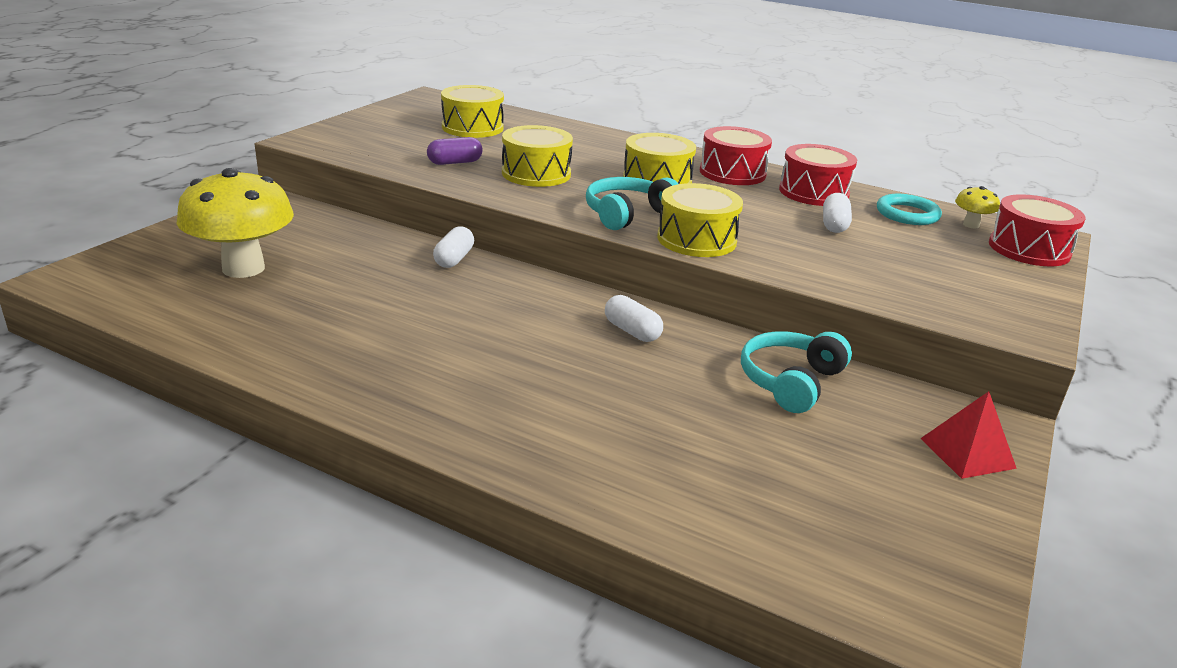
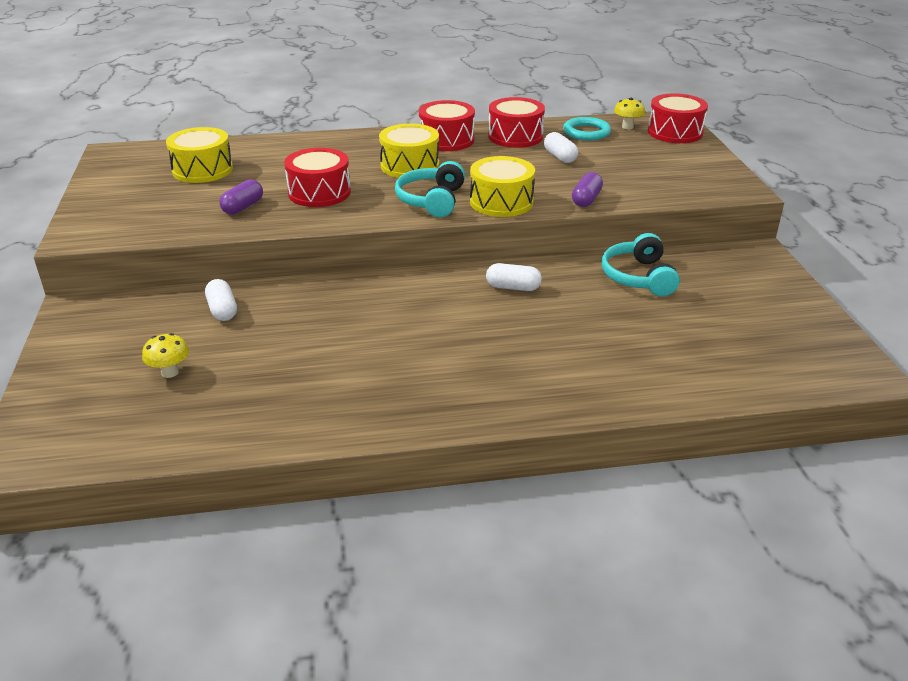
camera: 35 degrees left, 5 degrees up
(243, 268) = (170, 372): yellow mushroom -> yellow mushroom, size x0.43
(454, 259) = (321, 289): white capsule -> white capsule (222, 310)
(536, 174) = (319, 193): yellow drum -> red drum
(797, 271) = (586, 199): none -> purple capsule
(967, 453) = (765, 276): red pyramid -> none

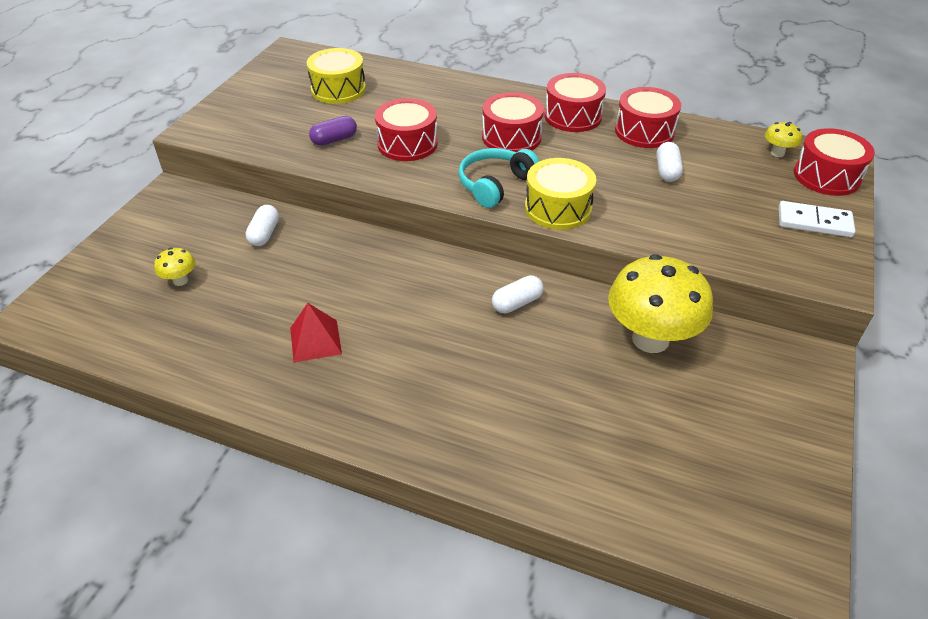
camera: 30 degrees right, 10 degrees up
(363, 370) = (315, 341): none -> red pyramid
(410, 166) = (511, 137): yellow drum -> red drum
(513, 287) = (517, 303): white capsule -> white capsule turned 75 degrees counterclockwise
(586, 132) = (724, 147): turquoise ring -> none
(586, 199) = (645, 233): purple capsule -> none
(638, 277) = (650, 339): turquoise headphones -> yellow mushroom
(695, 161) = (814, 222): none -> white domino

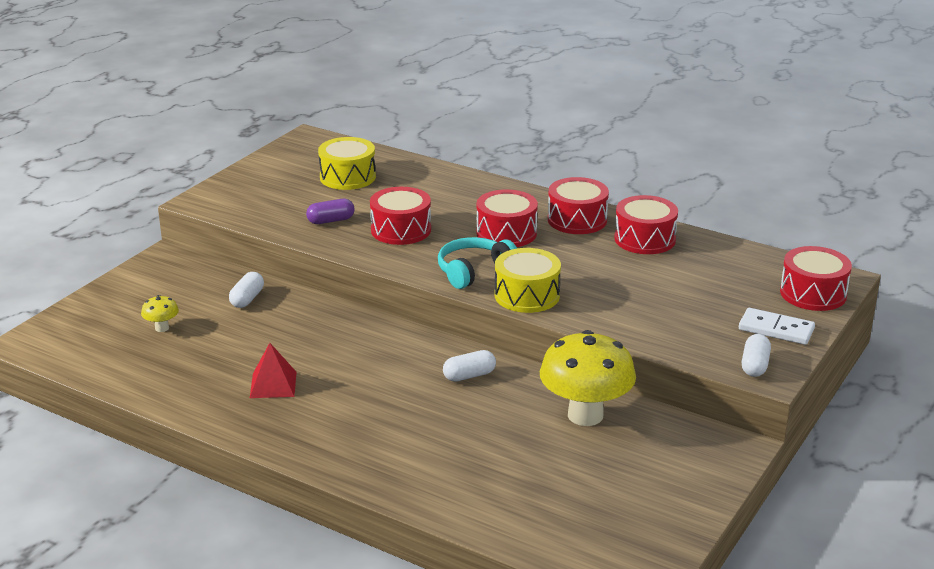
camera: 10 degrees right, 15 degrees down
(667, 171) = (650, 275): white capsule -> white capsule (755, 365)
(777, 153) = (773, 269): yellow mushroom -> none

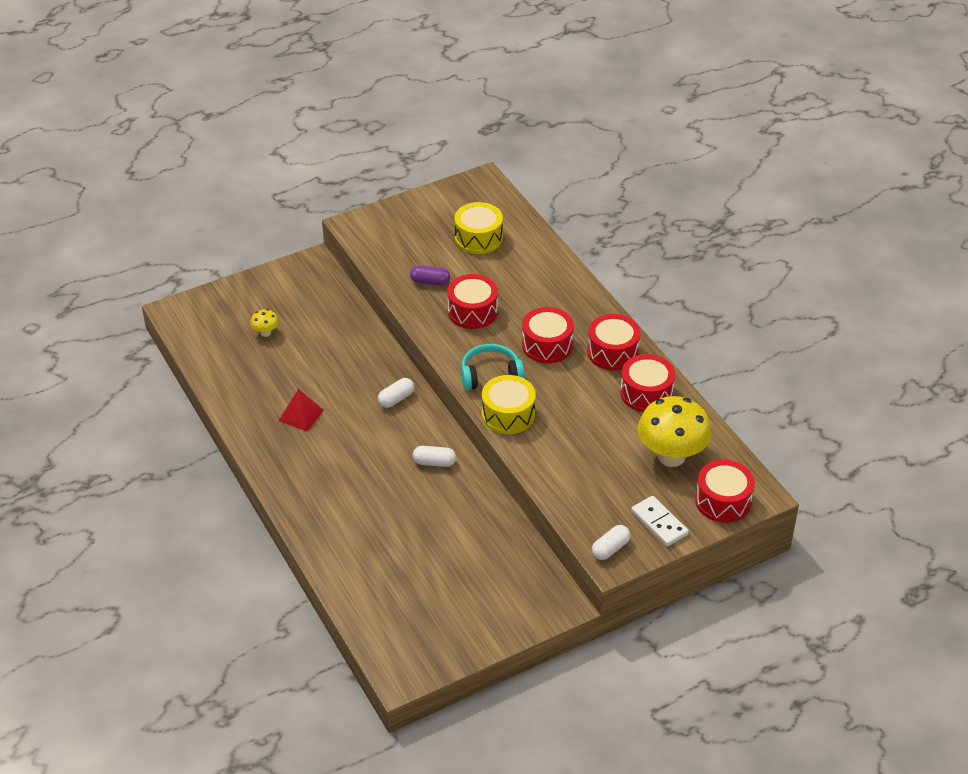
camera: 30 degrees right, 15 degrees up
(247, 299) = (339, 327): white capsule -> white capsule (396, 399)
(585, 415) = (483, 531): yellow mushroom -> yellow mushroom (671, 456)

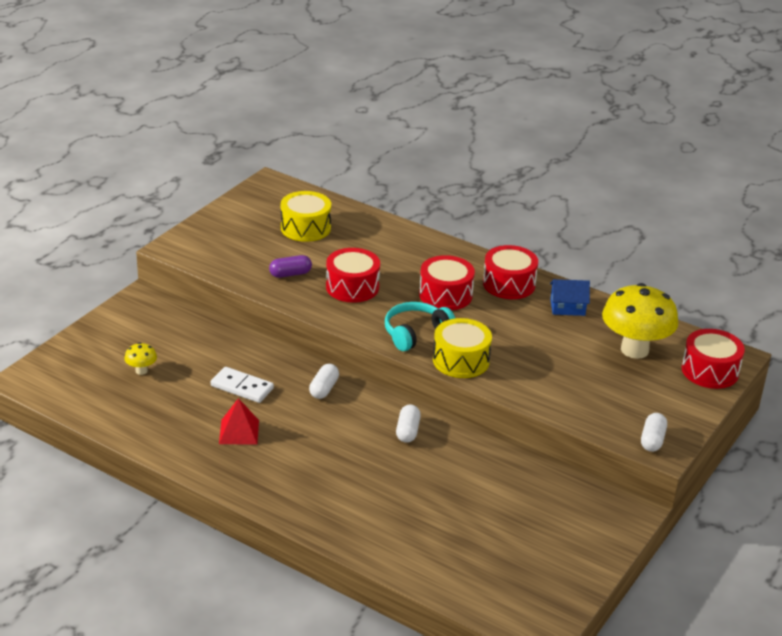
camera: 30 degrees left, 10 degrees down
(434, 462) = (407, 431): white capsule -> white capsule turned 60 degrees counterclockwise
(646, 393) = (567, 307): red drum -> blue house
(659, 523) = (674, 405): white domino -> white domino (242, 387)

